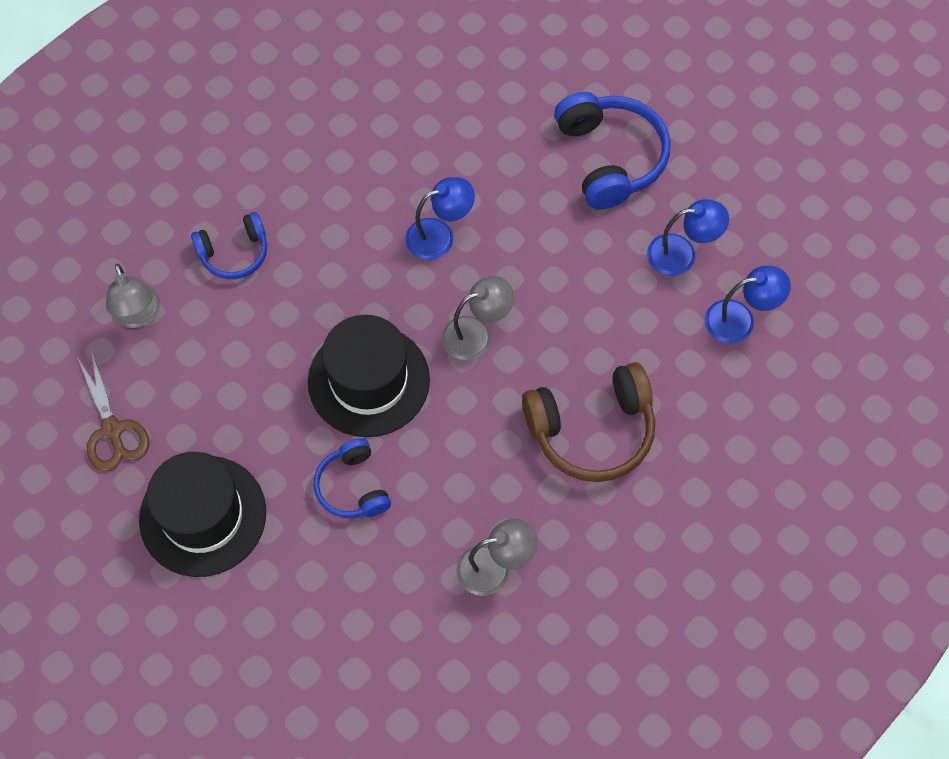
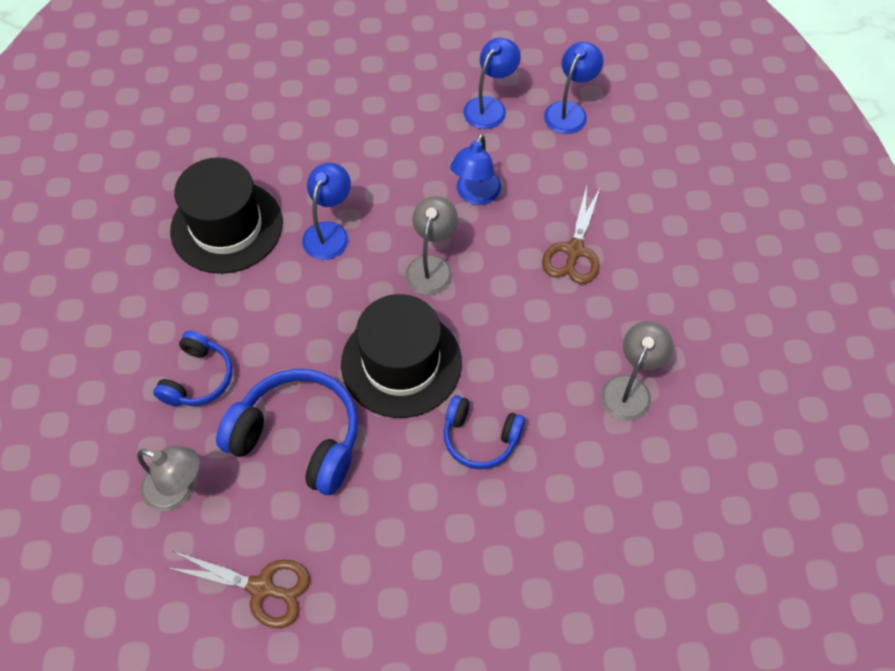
camera: 50 degrees left, 5 degrees down
(203, 516) = (405, 569): black hat -> black hat (227, 226)
(577, 313) = (475, 195): none -> blue lamp
(592, 430) = (574, 251): brown headphones -> brown scissors
(610, 158) = (376, 93): blue headphones -> blue headphones (298, 438)

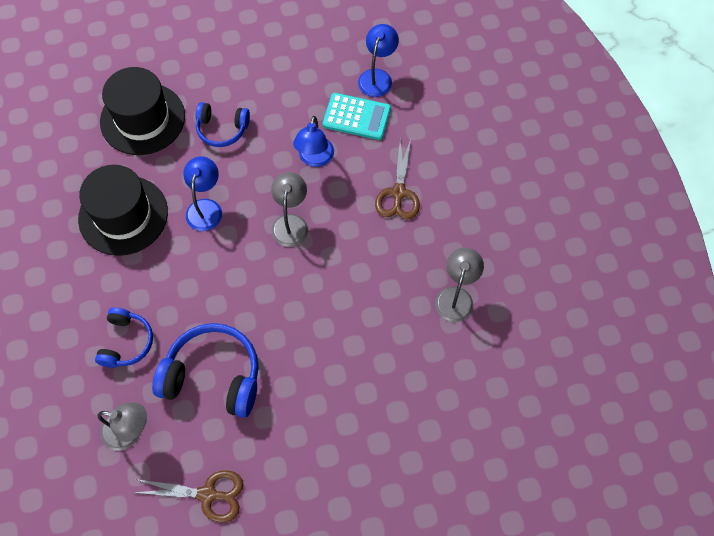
camera: 10 degrees left, 5 degrees up
(401, 363) = (281, 304): black hat -> black hat (142, 119)
(480, 438) = (350, 353): blue headphones -> blue headphones (222, 129)
(490, 107) = (314, 82): blue lamp -> none
(536, 154) = (356, 117): none -> turquoise calculator

